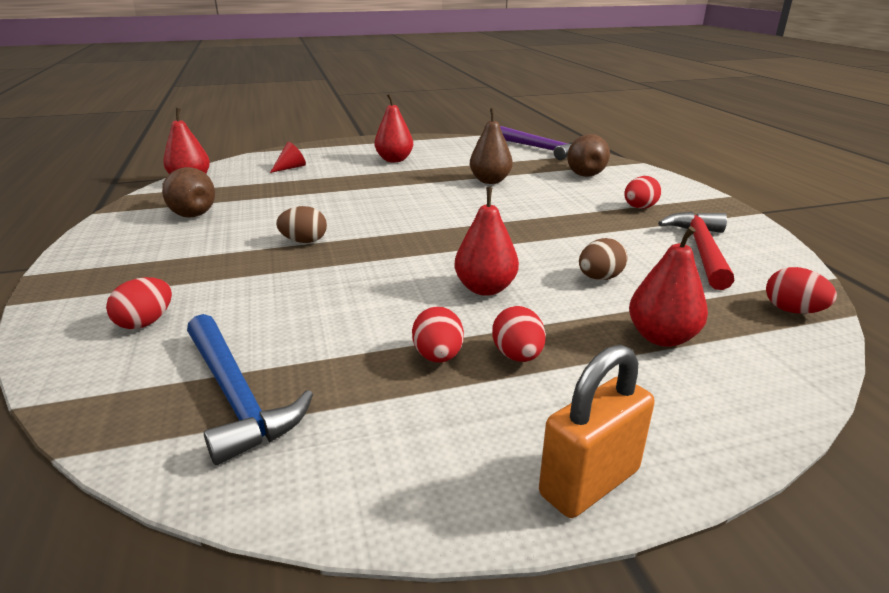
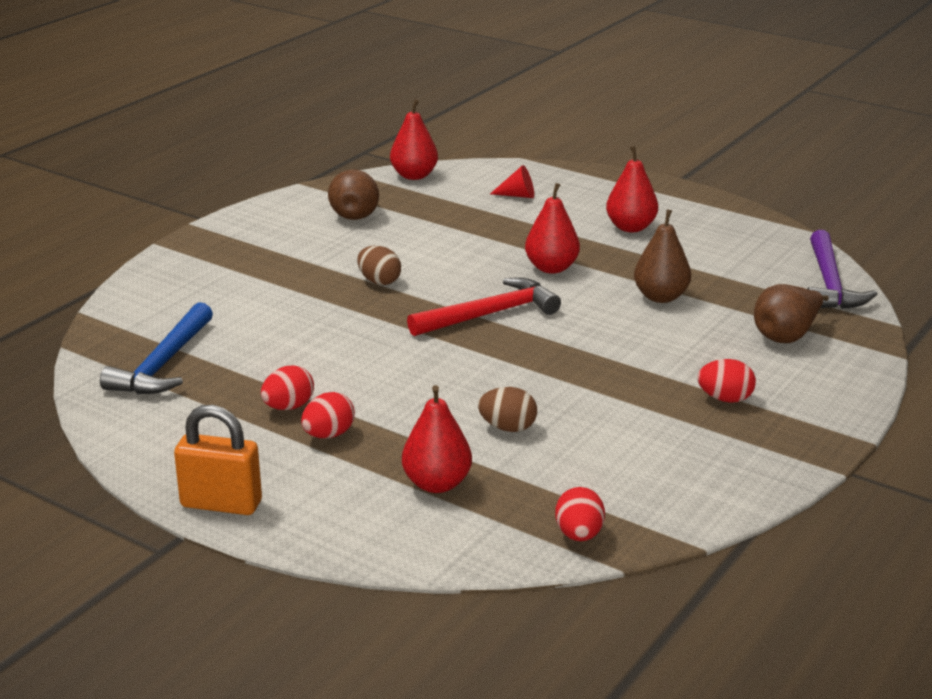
camera: 50 degrees right, 0 degrees up
(146, 322) = (194, 294): red egg -> none
(485, 288) = (412, 386): red pear -> red pear (551, 268)
(701, 250) = (657, 461): red hammer -> red hammer (490, 314)

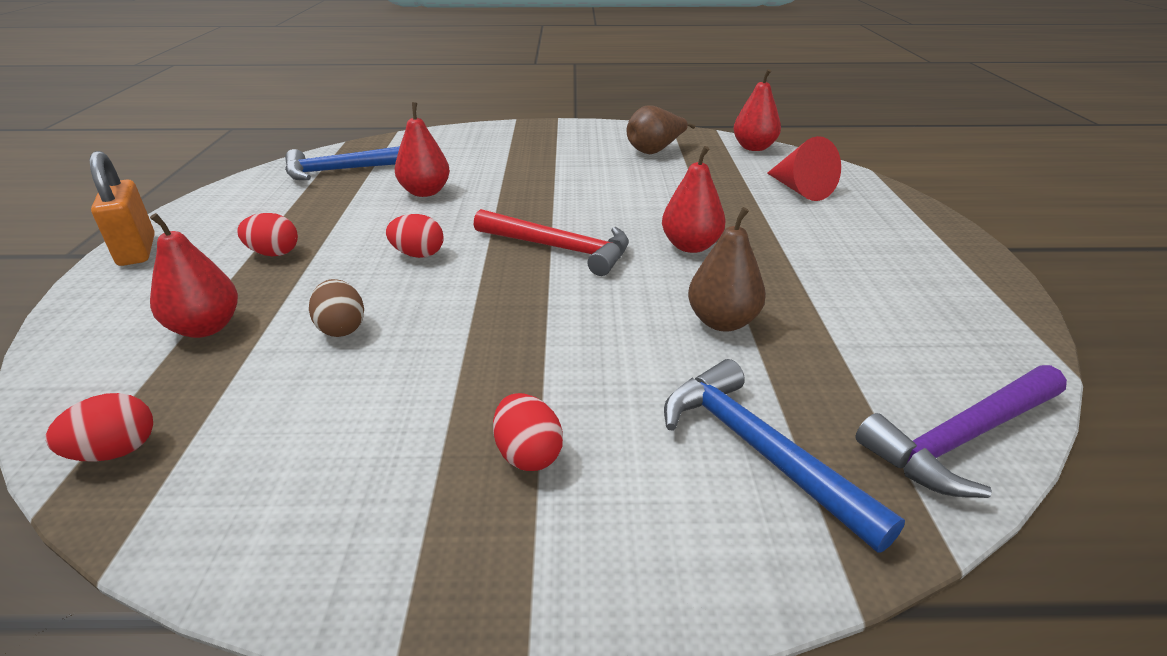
camera: 55 degrees right, 5 degrees up
(288, 407) = (311, 225): red egg -> red egg (418, 254)
(379, 281) = (557, 191): brown egg -> none
(518, 195) = (800, 190): red cone -> red cone, size x1.65
(631, 227) = (843, 256): red pear -> red pear (425, 192)
(787, 336) = (759, 450): brown pear -> blue hammer

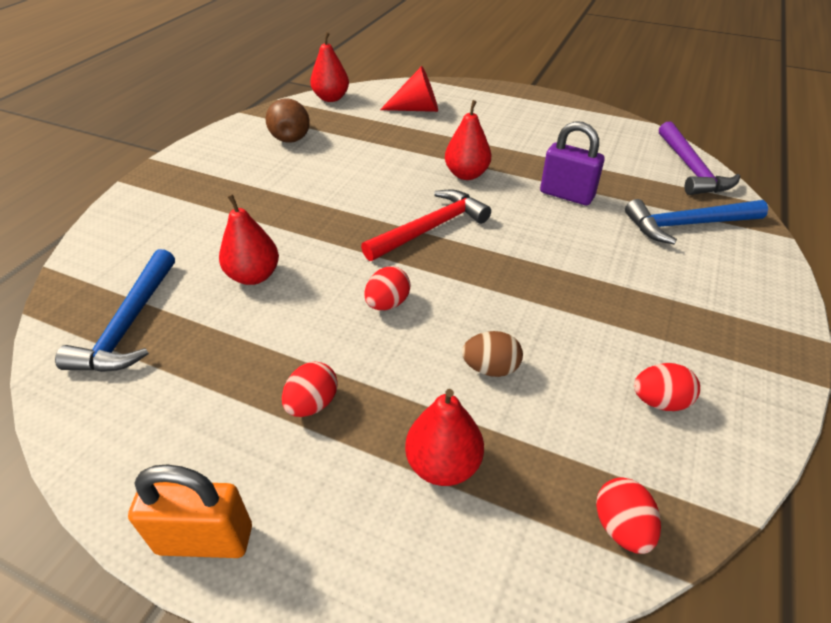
camera: 65 degrees left, 10 degrees up
(528, 454) = (673, 303): red egg -> red egg (659, 401)
(722, 322) = (566, 195): brown pear -> purple padlock

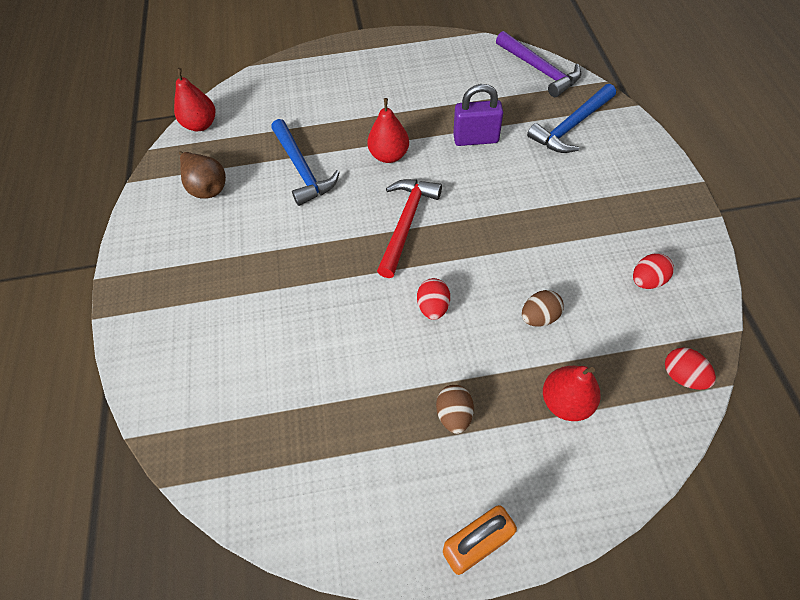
camera: 30 degrees left, 15 degrees up
(129, 324) = (262, 441): blue hammer -> blue hammer (302, 169)
(254, 276) = (315, 342): red pear -> none
(312, 404) = (454, 414): red egg -> brown egg
(417, 109) = (290, 102): red cone -> none

